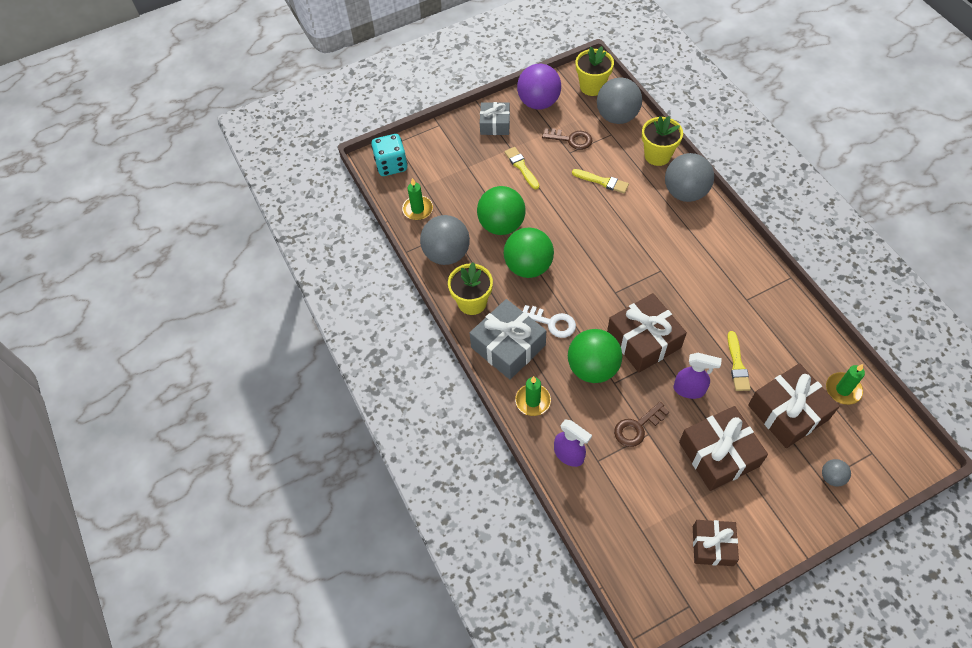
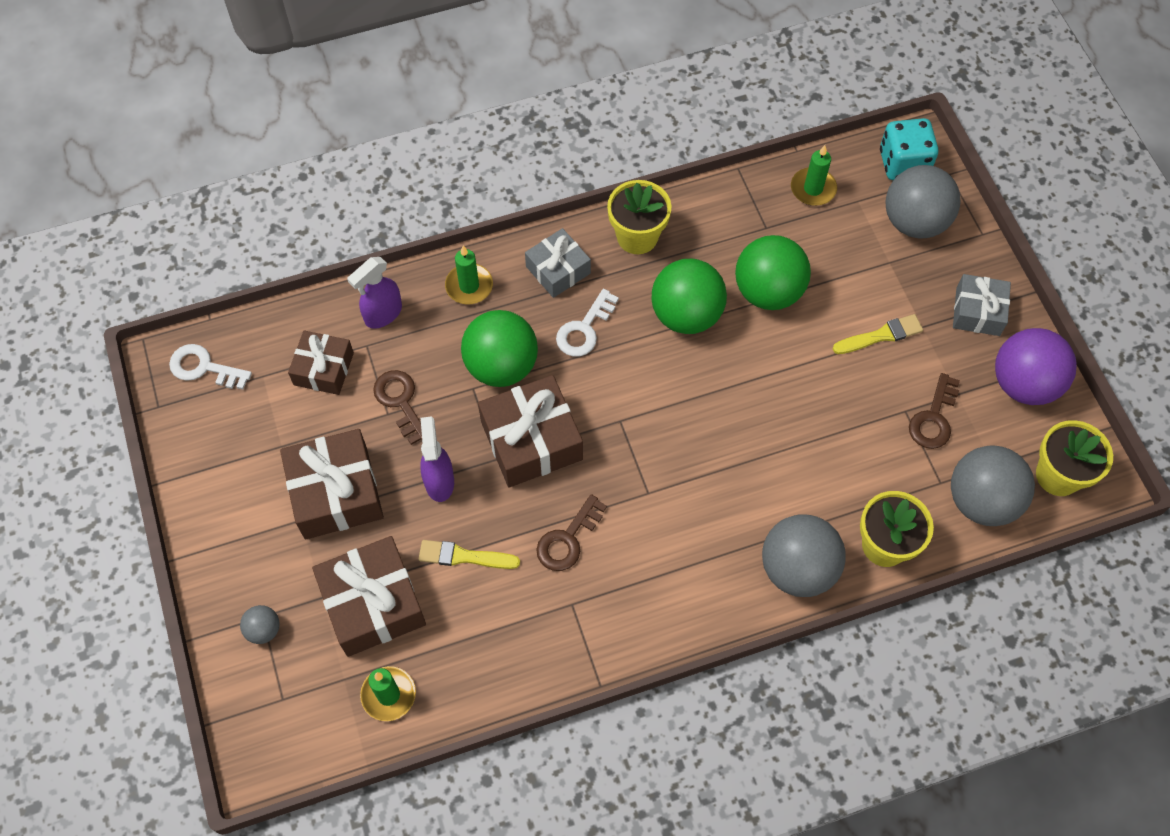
camera: 95 degrees right, 5 degrees up
(446, 254) = (725, 216): grey ball -> grey ball (914, 222)
(508, 346) = (558, 270): grey gift -> grey gift, size x0.63
(602, 181) = (836, 447): yellow brush -> none
(646, 579) = (204, 367): none -> white key
(689, 390) = (439, 481): purple spray bottle -> purple spray bottle turned 150 degrees clockwise
(706, 308) = (567, 539): none -> brown key
(712, 546) = (219, 452): brown gift -> brown gift (323, 369)

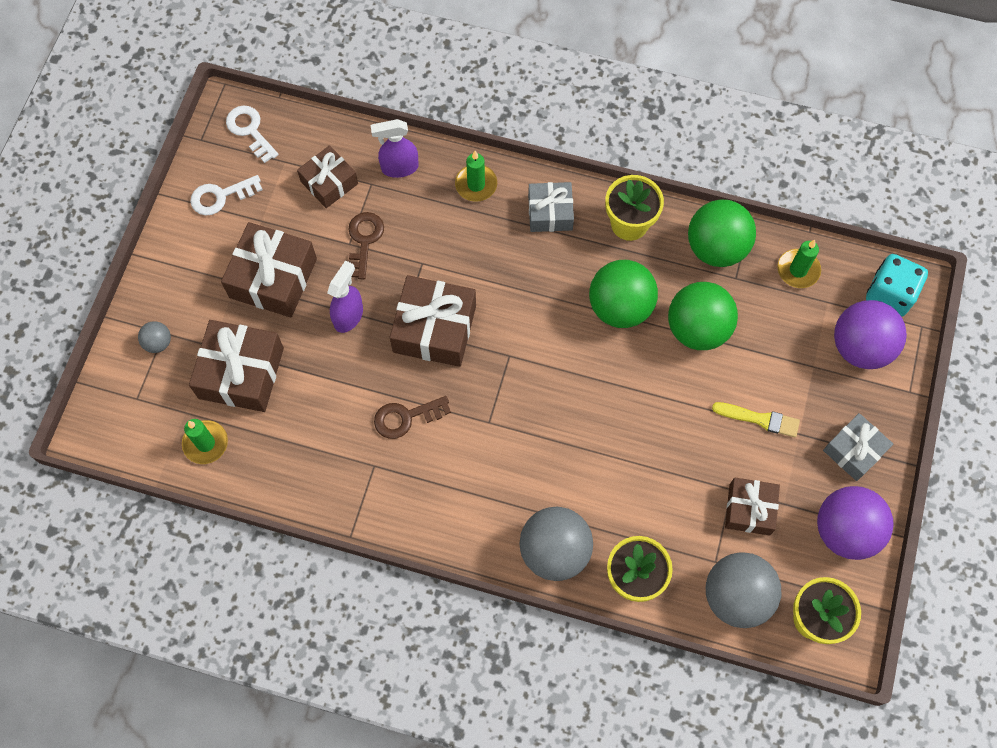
camera: 35 degrees right, 5 degrees up
(464, 556) = (325, 381): yellow brush -> none
(501, 366) = (454, 259): green ball -> green ball (716, 248)
(584, 329) = (535, 270): white key -> white key (220, 196)
(914, 222) = (860, 347): grey ball -> purple ball
(933, 418) = (749, 509): brown key -> brown gift

